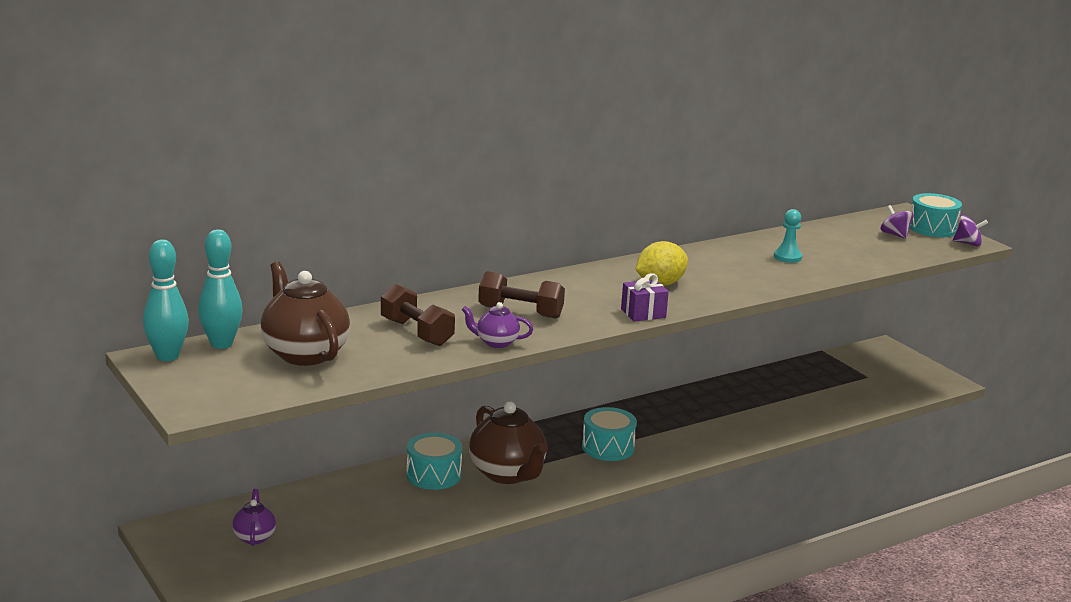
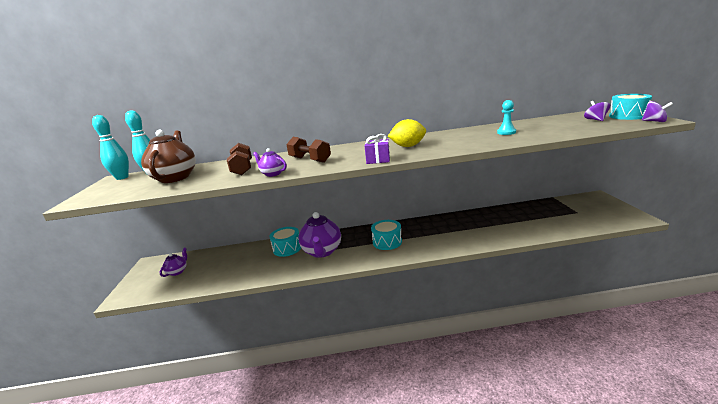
camera: 30 degrees right, 0 degrees up
(507, 474) = (322, 251): brown teapot -> purple teapot

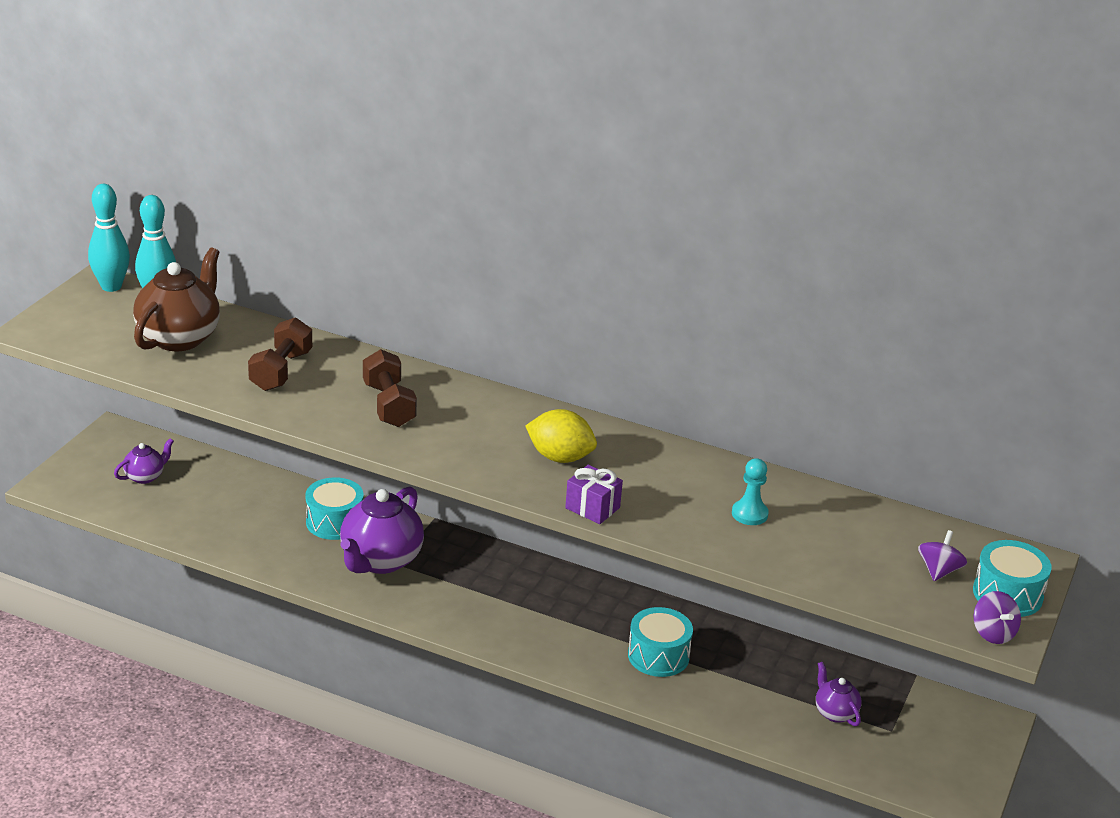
camera: 25 degrees right, 10 degrees up
(273, 174) = (306, 415): purple teapot -> purple teapot (835, 713)
(378, 160) = (470, 469): purple gift -> purple gift (592, 508)
(387, 242) = (497, 600): turquoise drum -> turquoise drum (658, 656)

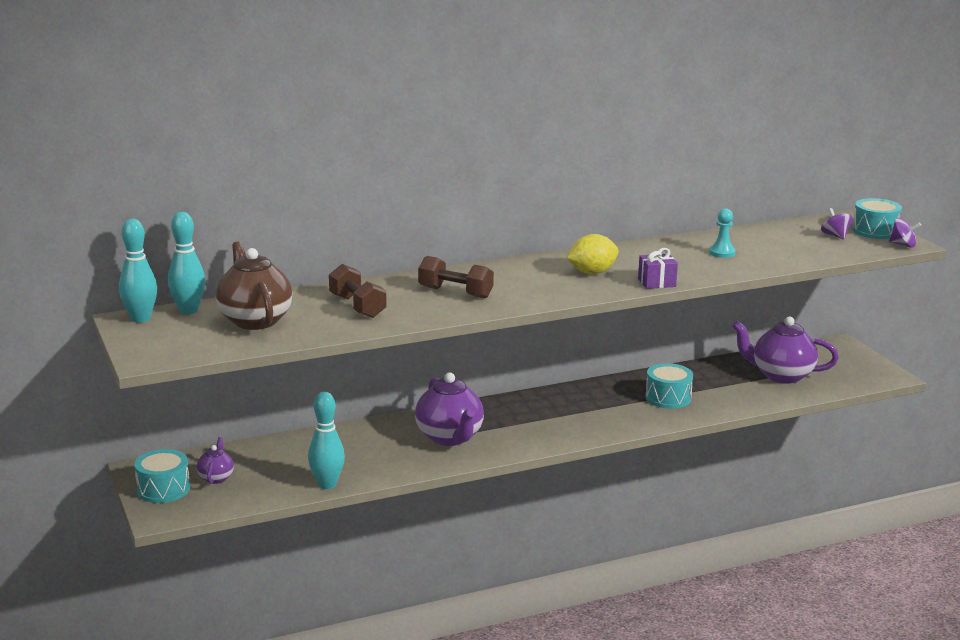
camera: 45 degrees left, 10 degrees down
(205, 539) = (327, 484): none -> turquoise bowling pin
(334, 522) = (384, 435): turquoise drum -> turquoise drum (163, 489)
(835, 713) = (781, 375): purple teapot -> purple teapot, size x1.98

